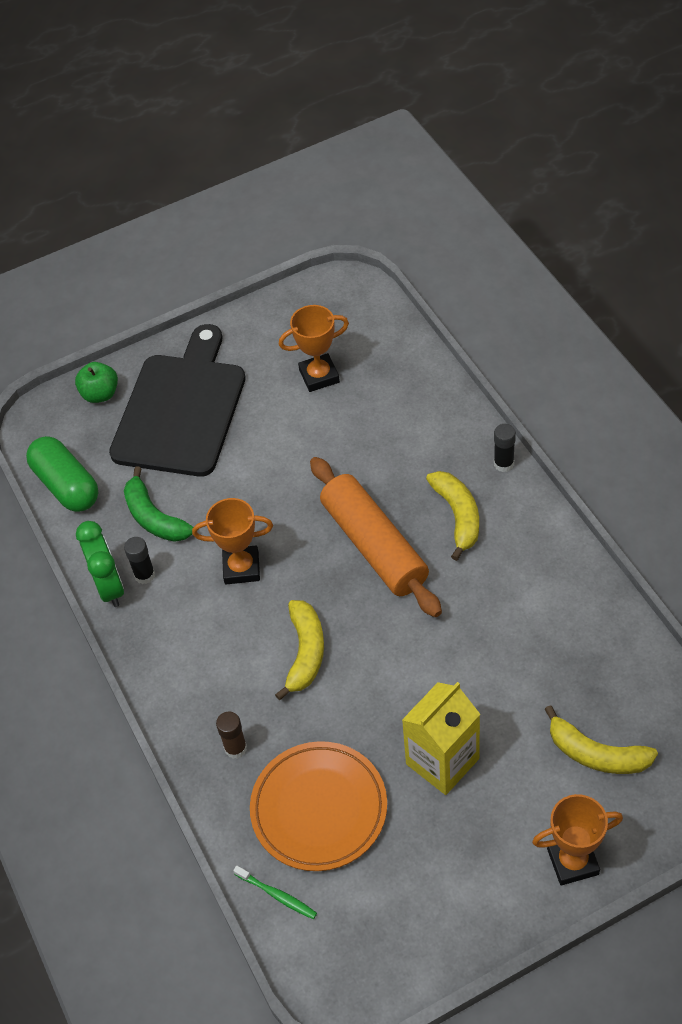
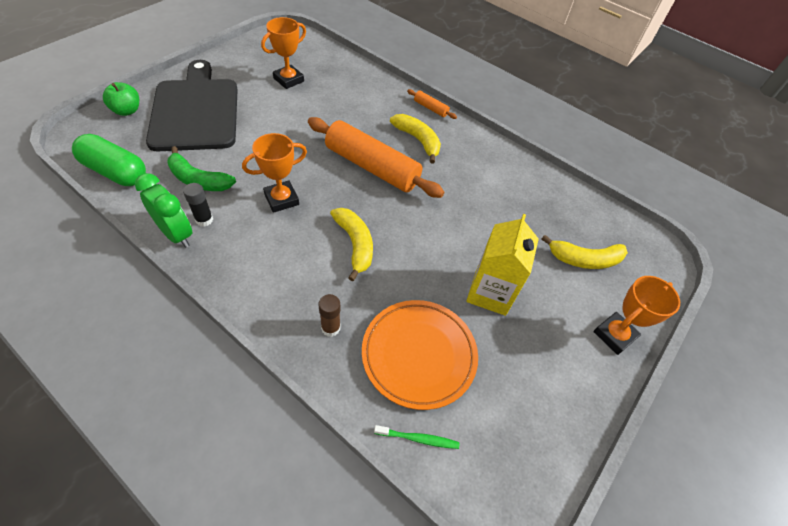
camera: 35 degrees left, 0 degrees up
(503, 464) = (430, 108): black glue stick -> orange rolling pin

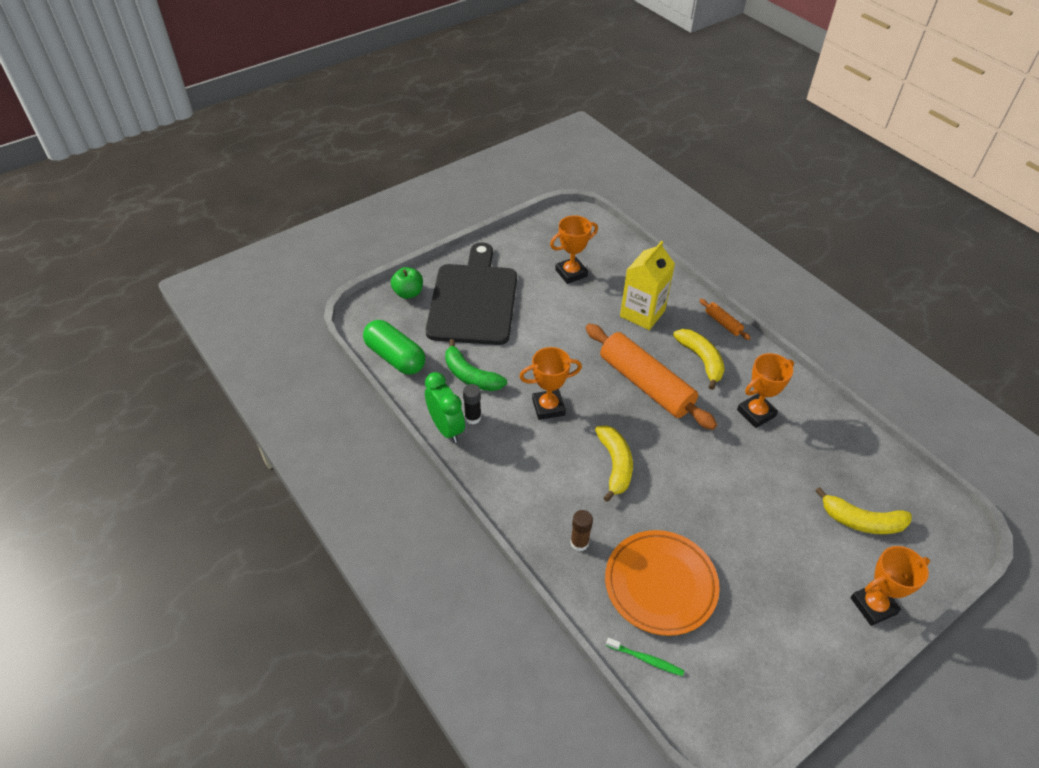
camera: 20 degrees right, 5 degrees down
(474, 179) = (756, 413): none -> orange trophy
(490, 292) = (746, 538): yellow carton -> yellow carton (642, 313)

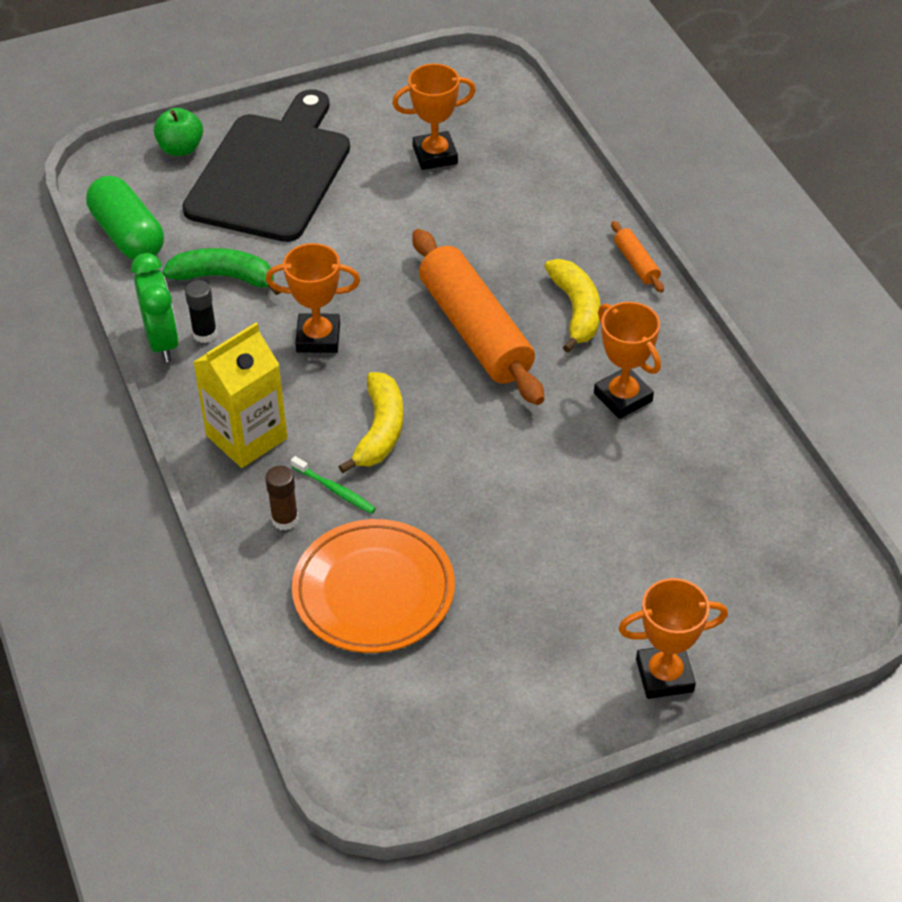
camera: 15 degrees right, 0 degrees up
(470, 376) = (224, 277): green banana -> green banana turned 135 degrees clockwise
(642, 313) = (517, 230): yellow carton -> yellow carton (247, 437)
(646, 659) = (312, 676): green toothbrush -> green toothbrush (335, 490)
(756, 413) = (623, 397): orange trophy -> orange trophy turned 75 degrees clockwise
(861, 521) = (706, 567): yellow banana -> none

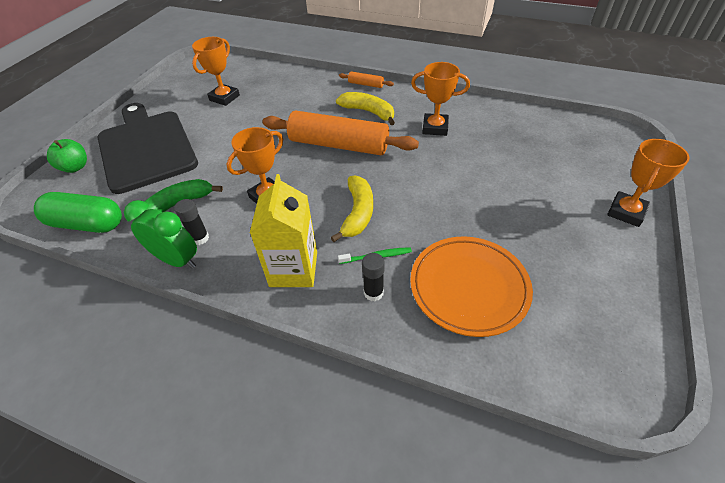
camera: 45 degrees left, 0 degrees up
(285, 520) = (373, 292): brown glue stick -> black glue stick
(380, 430) = (358, 213): yellow banana -> yellow banana turned 45 degrees clockwise

